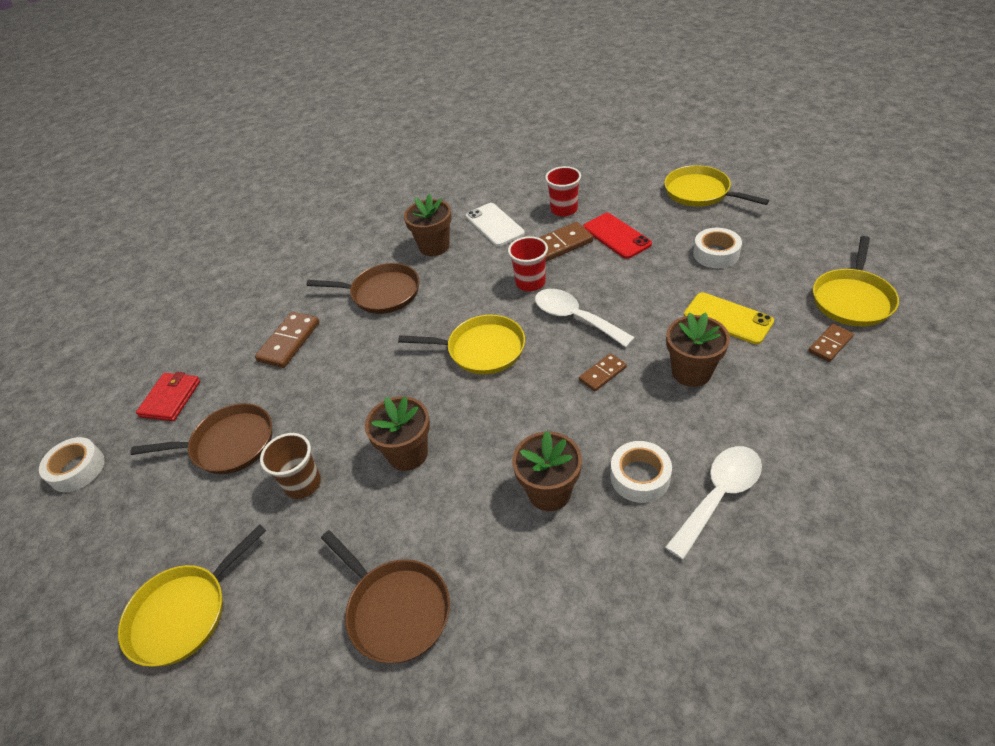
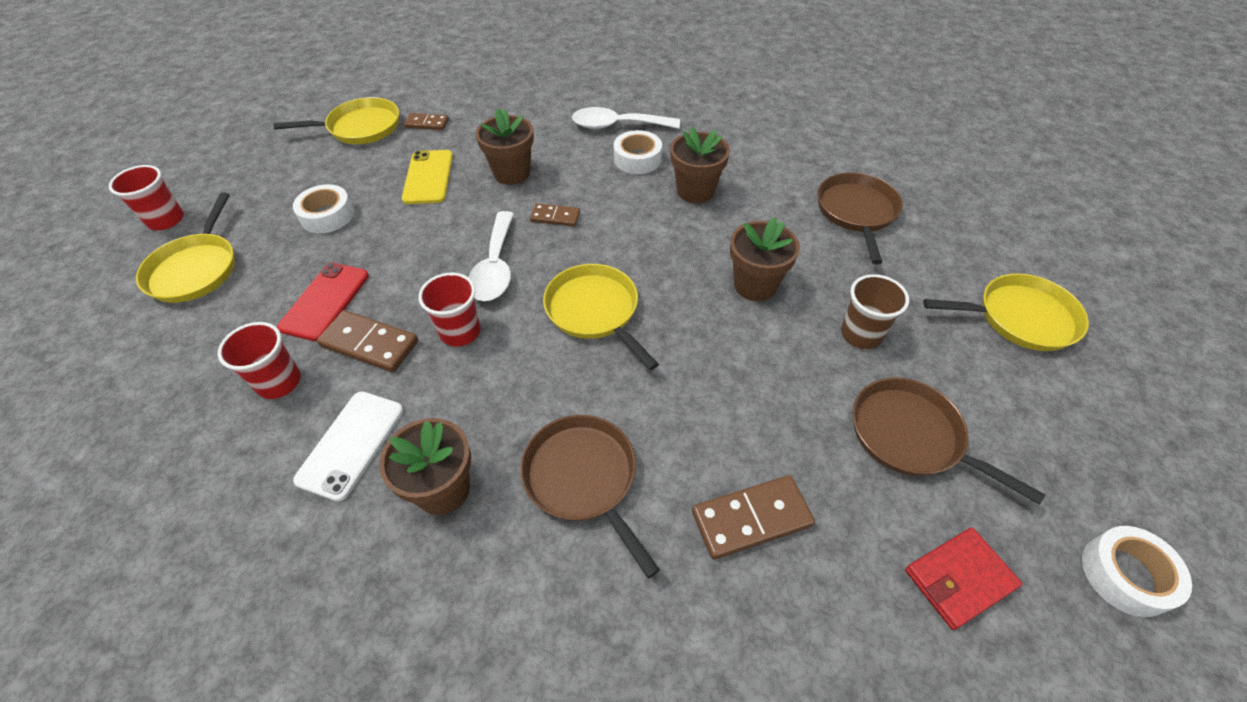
camera: 135 degrees left, 5 degrees up
(772, 186) = (166, 220): none -> red cup

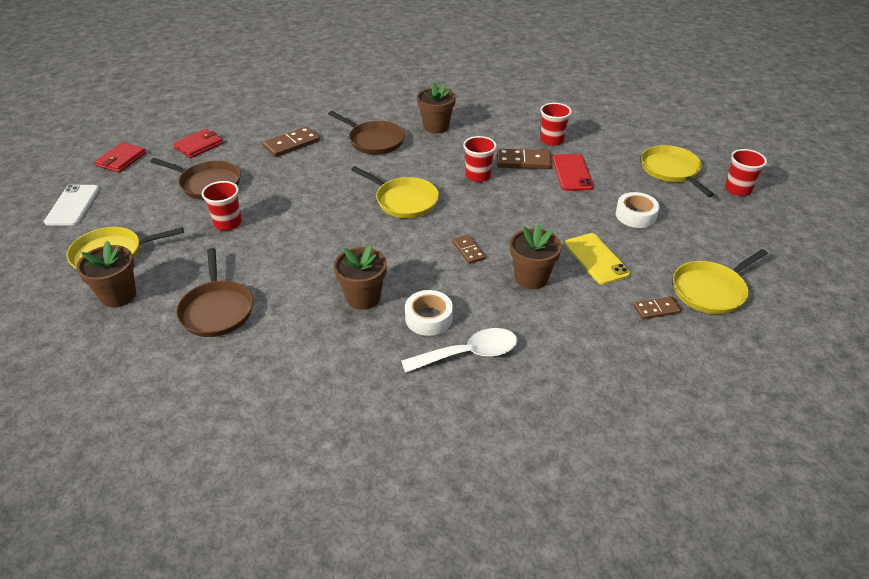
camera: 160 degrees right, 10 degrees down
(351, 444) = (491, 130): white phone -> white phone (72, 205)
(495, 267) = (485, 210): white spoon -> none
(555, 217) = (468, 251): brown domino -> brown domino turned 75 degrees clockwise
(755, 285) = (301, 236): brown flower pot -> brown flower pot (118, 295)
(861, 334) = (228, 223): brown cup -> red cup
(1125, 575) = (121, 159): white tape -> red wallet

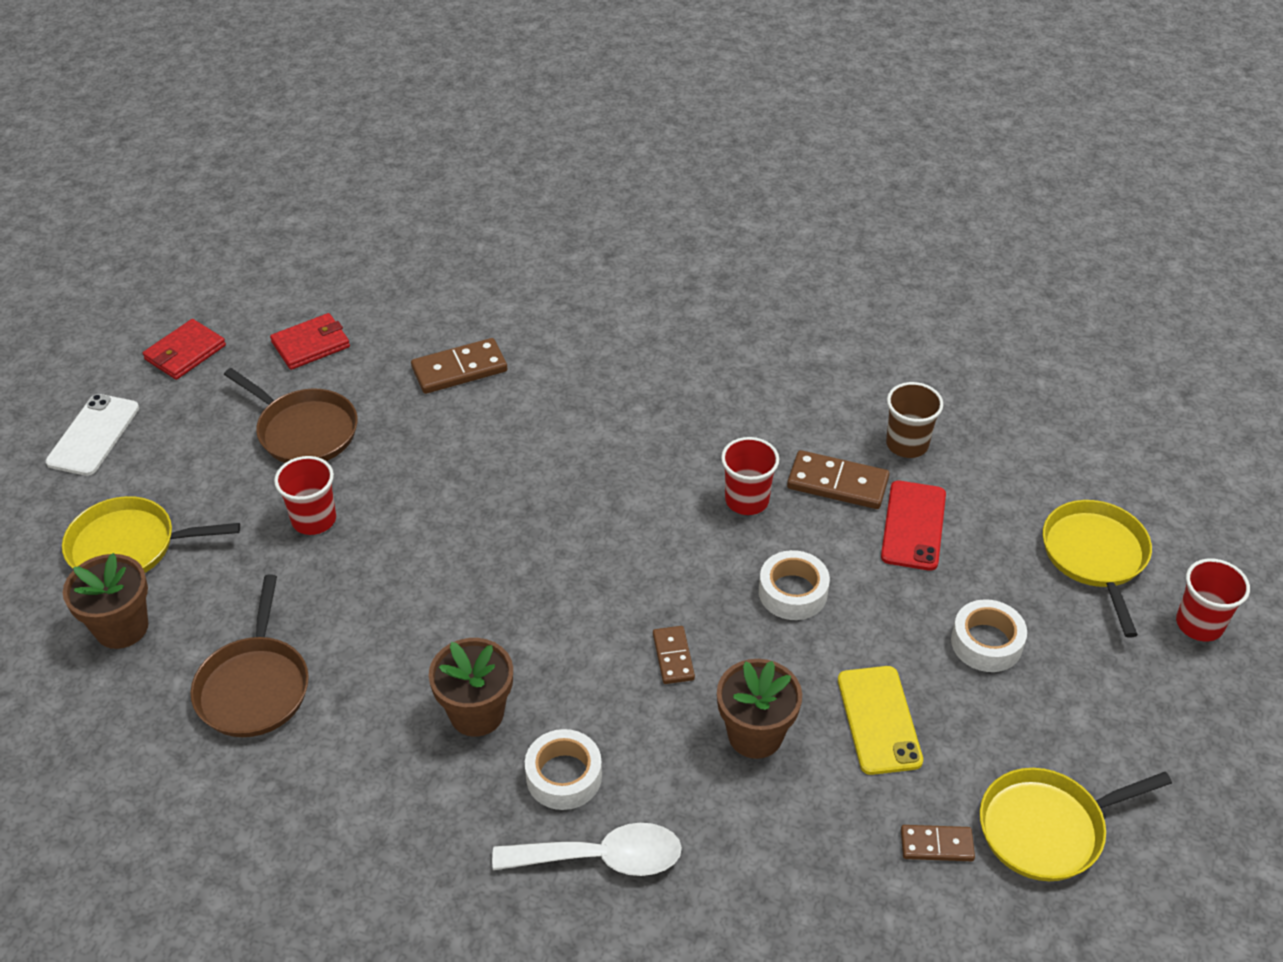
camera: 15 degrees right, 5 degrees up
(374, 141) = (598, 387): brown pan -> none
(404, 201) = (604, 530): yellow pan -> none
(436, 127) = (714, 374): brown flower pot -> none
(522, 211) = (793, 592): none -> white tape
(552, 140) = (907, 444): red cup -> brown cup

